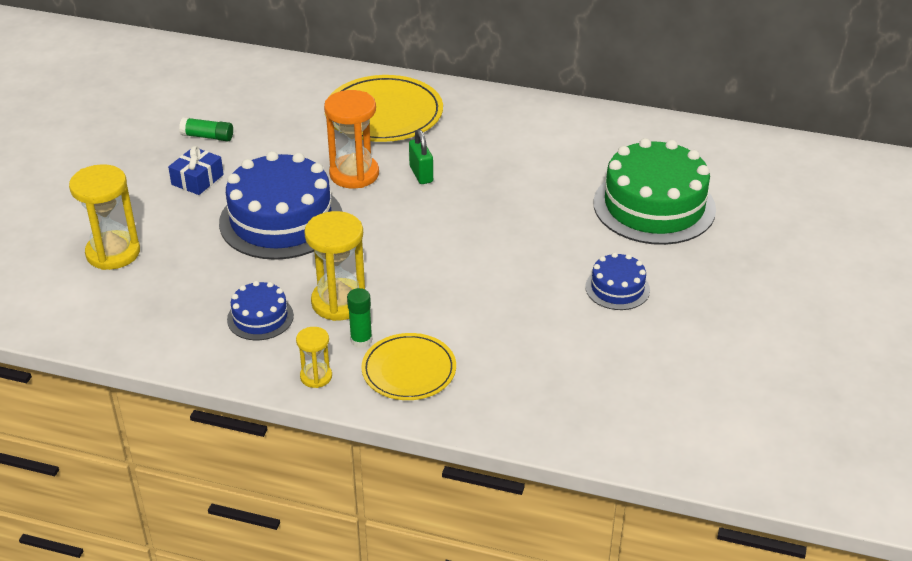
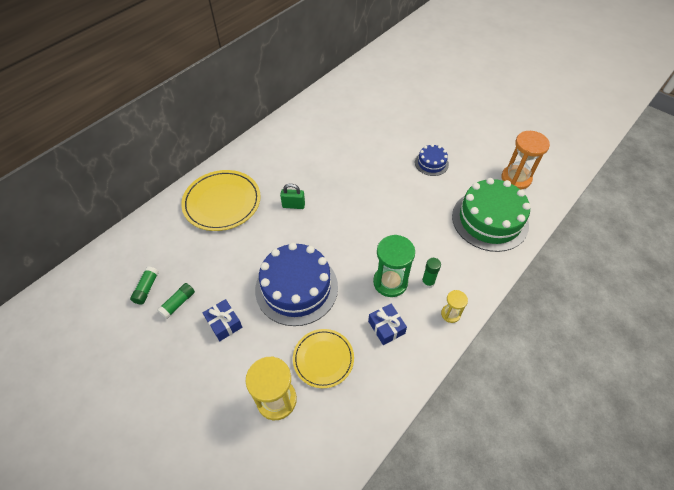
camera: 65 degrees left, 15 degrees up
(216, 107) = (147, 288): none -> green glue stick
(260, 317) = (386, 327): blue cake -> blue gift
(339, 302) = (390, 282): yellow hourglass -> green hourglass
(354, 174) = (273, 236): orange hourglass -> orange hourglass (516, 178)
(409, 370) = (461, 268): yellow plate -> yellow plate (323, 359)
(654, 206) = (376, 126): green cake -> green cake (489, 220)

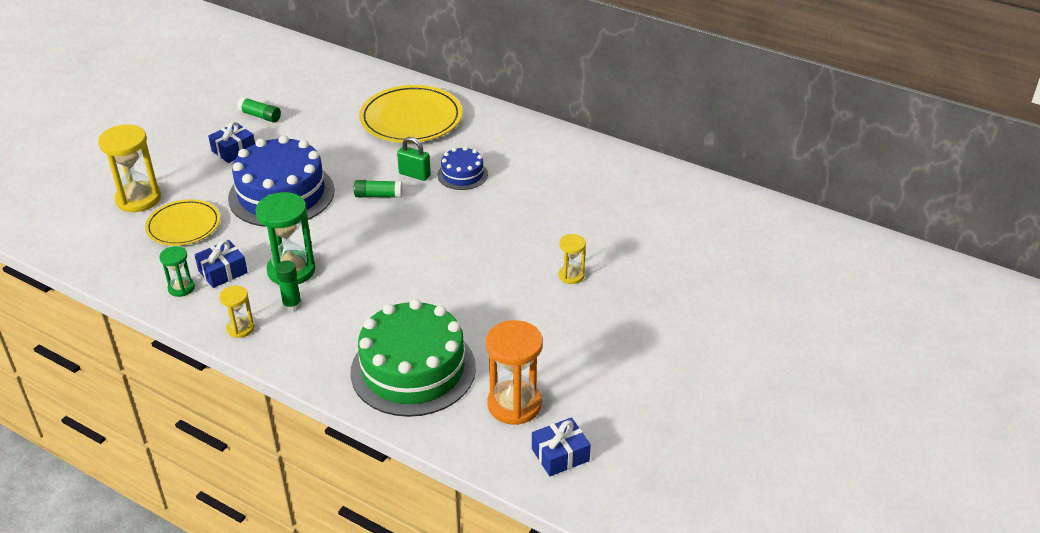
camera: 80 degrees right, 15 degrees down
(147, 288) = (279, 93): green glue stick -> green glue stick (378, 195)
(293, 205) = (414, 175): green padlock -> green padlock turned 60 degrees counterclockwise
(403, 356) = (181, 288): none -> green hourglass
(411, 142) = (571, 275): none -> yellow hourglass
(431, 163) = (528, 300): blue cake -> blue cake (462, 174)
(550, 165) = (560, 455): none -> blue gift

